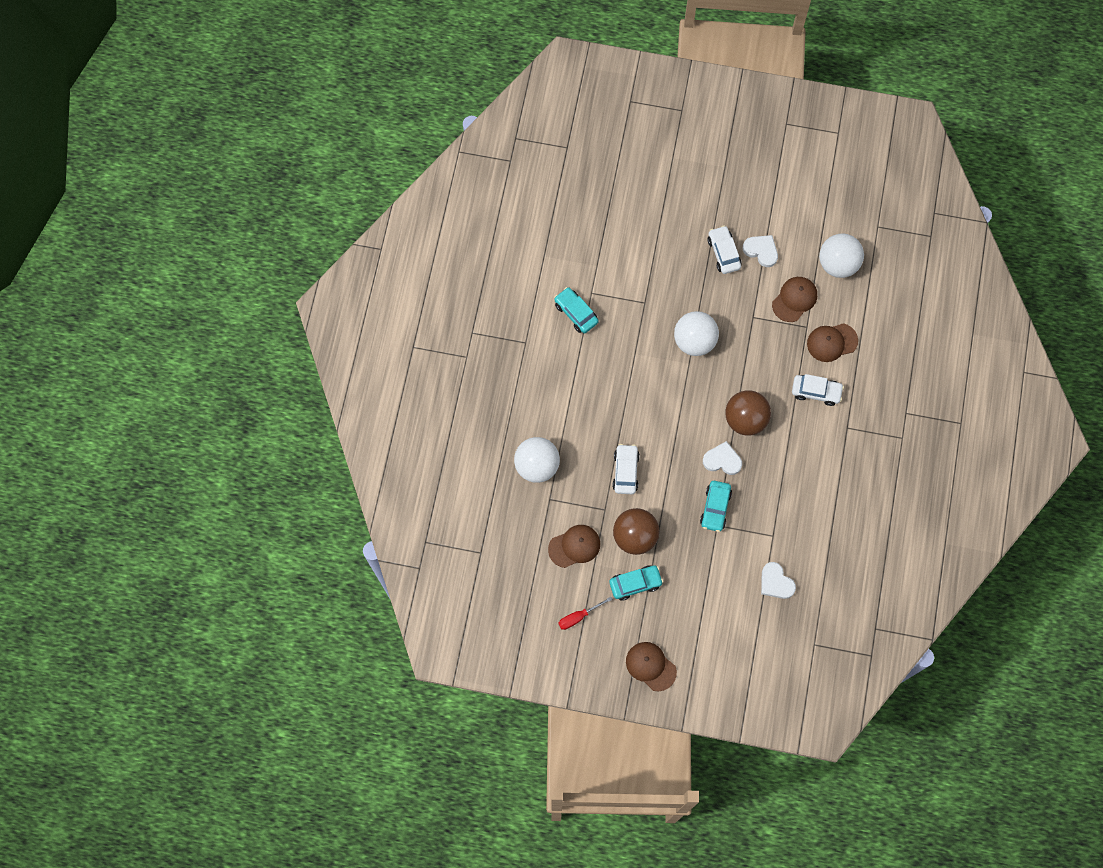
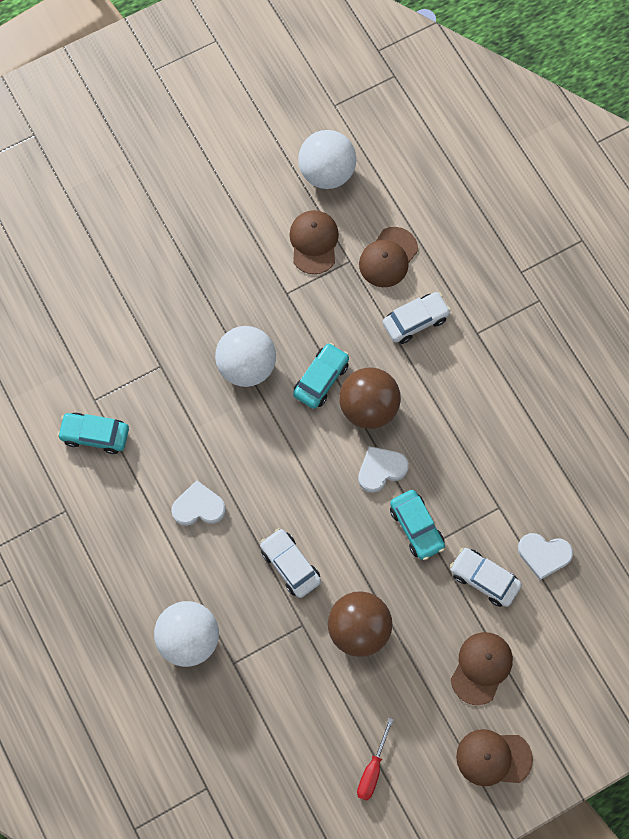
camera: 40 degrees left, 0 degrees up
(574, 546) = (303, 694): brown cap -> brown cap (481, 667)
(635, 583) = (402, 680): turquoise car -> turquoise car (321, 379)
(723, 253) = (201, 250): white car -> white car (484, 579)
(761, 251) = (238, 218): white heart -> white heart (198, 507)

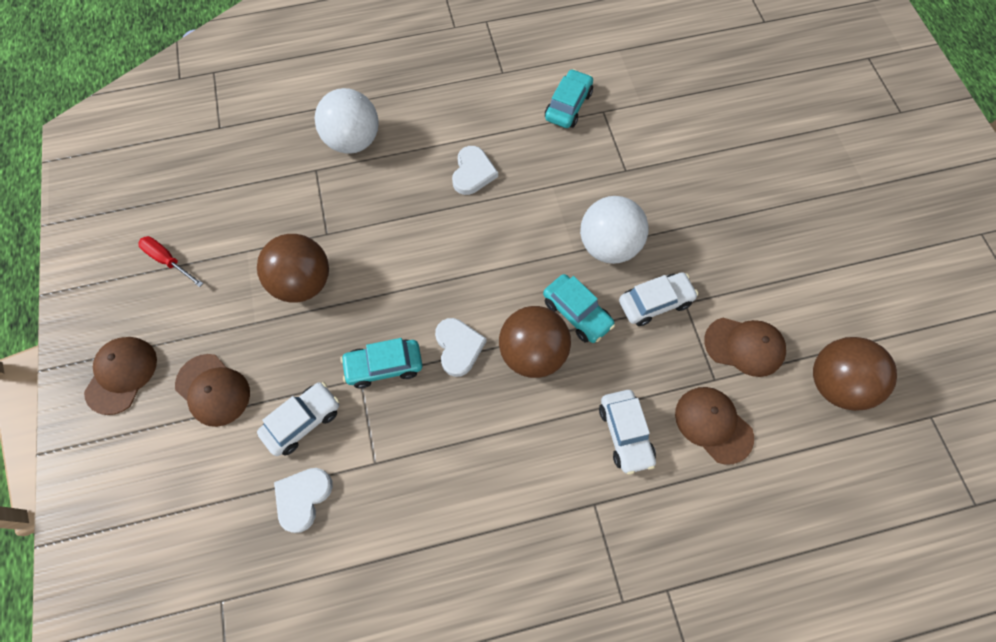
camera: 105 degrees right, 5 degrees down
(290, 565) = (388, 237): white car -> white car (655, 302)
(327, 173) = (835, 383): white ball -> brown ball

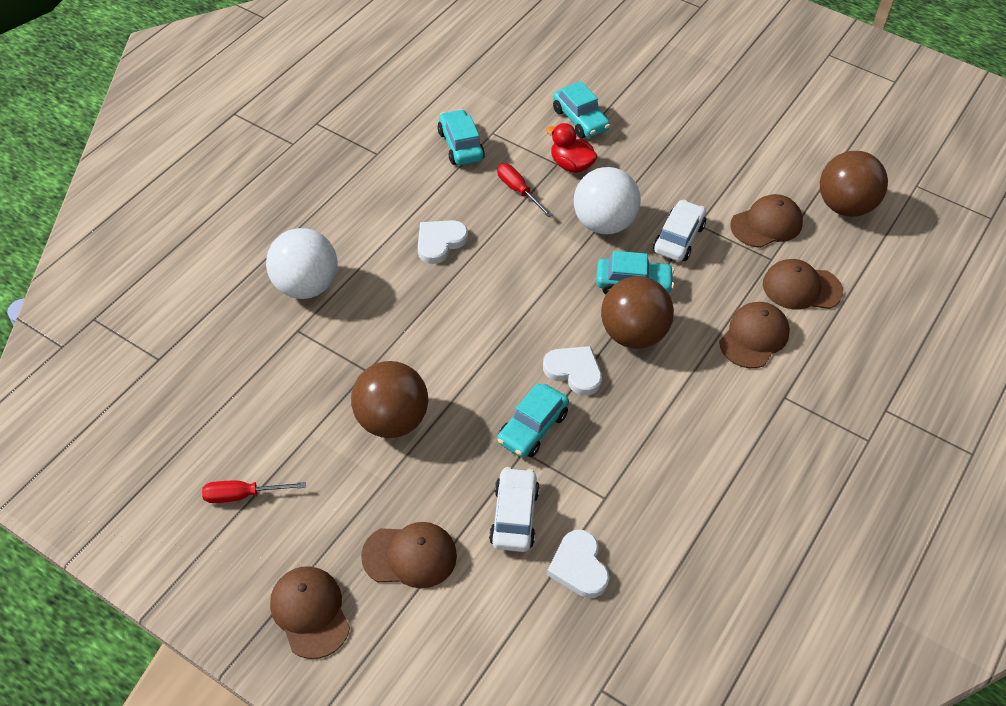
camera: 45 degrees left, 15 degrees down
(473, 173) = (440, 242): white heart -> white heart turned 105 degrees counterclockwise
(572, 172) = (518, 191): none -> red screwdriver
(625, 433) = (754, 337): white car -> brown cap
(635, 179) = (571, 165): none -> red duck
(684, 146) = (580, 120): none -> turquoise car

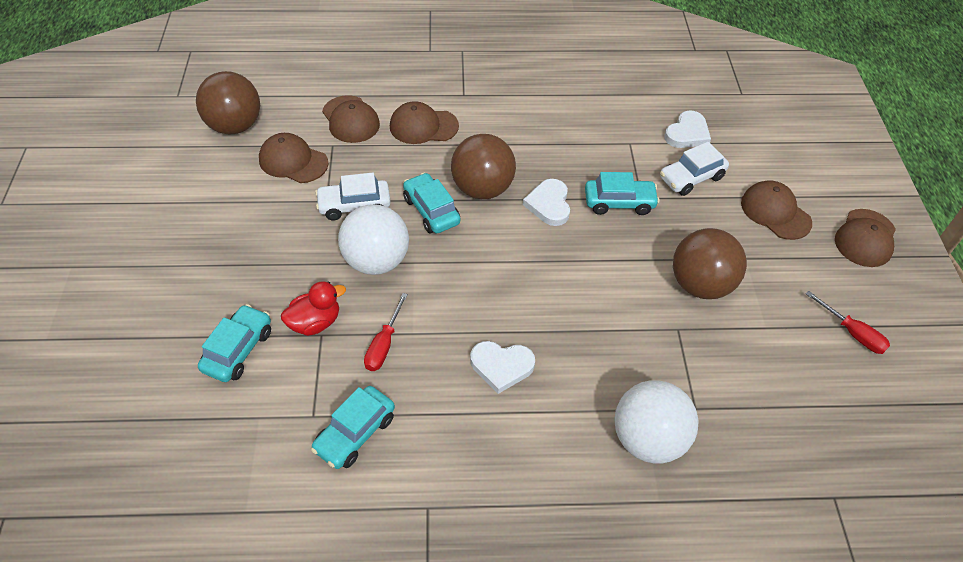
camera: 125 degrees left, 0 degrees up
(571, 165) = (315, 322): red duck -> red duck turned 120 degrees counterclockwise

